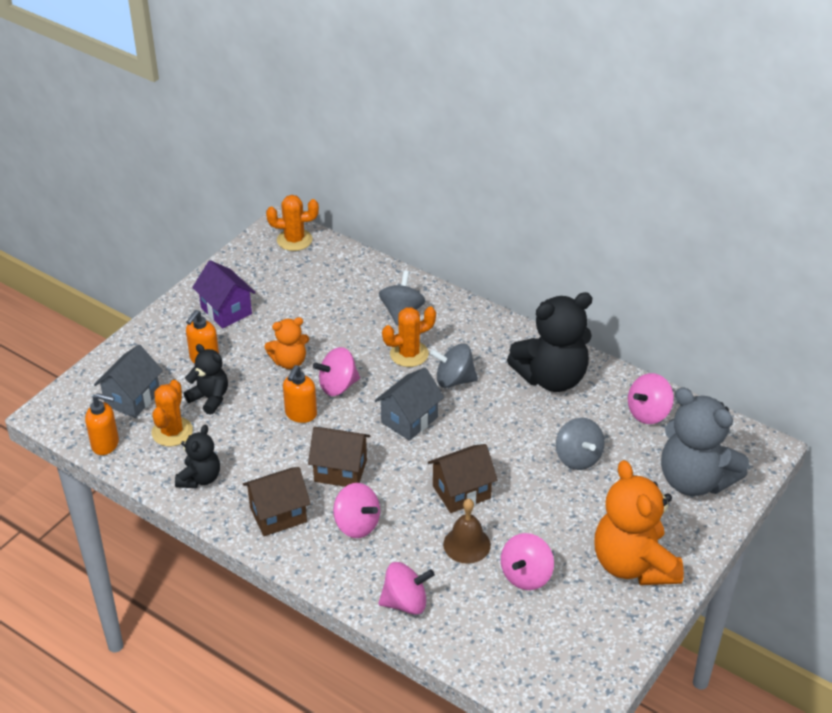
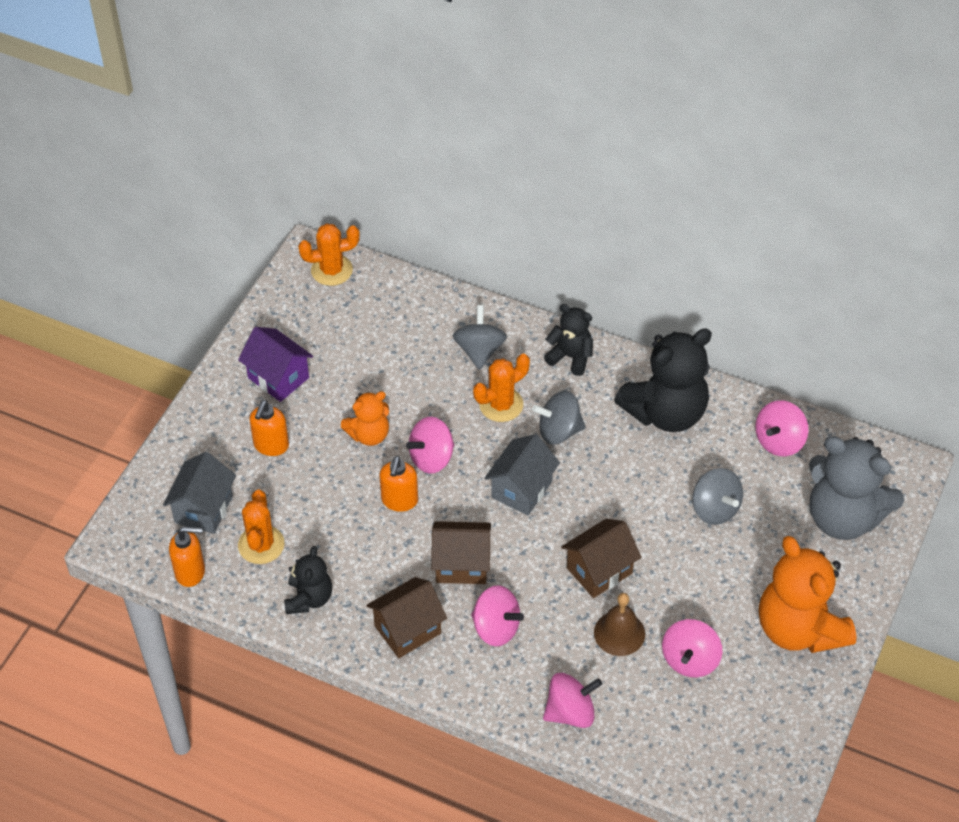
camera: 10 degrees left, 10 degrees up
(210, 398) = (291, 495): black teddy bear -> black teddy bear (570, 357)

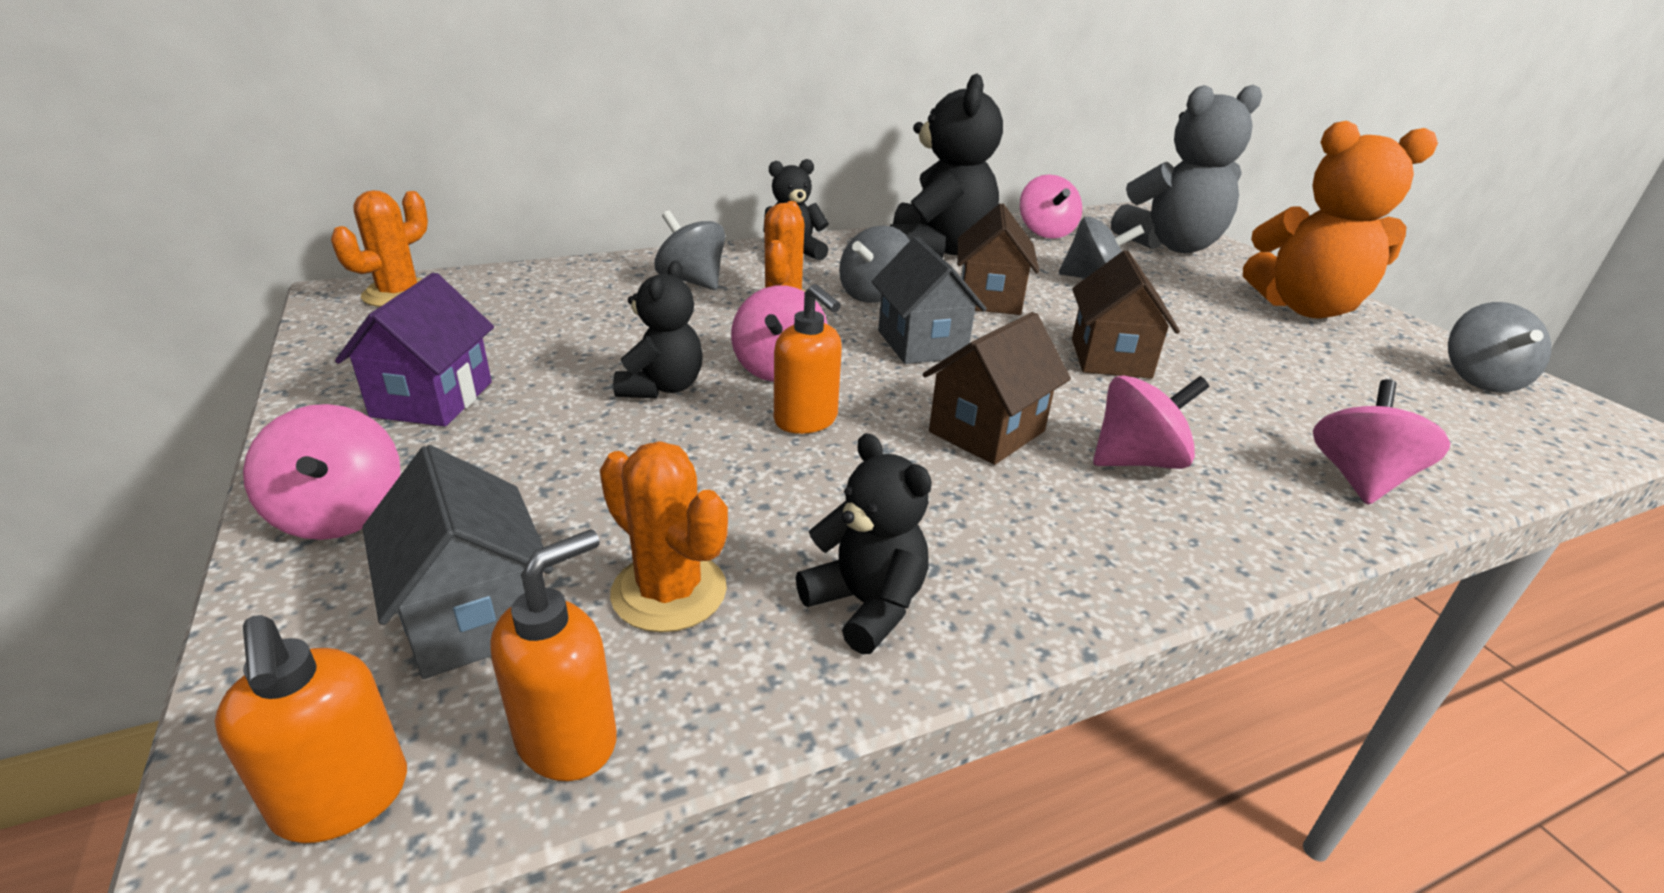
camera: 50 degrees left, 20 degrees down
(271, 445) = (515, 467): orange soap dispenser -> orange soap dispenser (343, 800)
(278, 378) = (432, 399): purple house -> purple house turned 75 degrees counterclockwise
(369, 434) = (662, 387): orange teddy bear -> black teddy bear
(407, 630) = (1061, 536): brown house -> brown house (989, 299)
(619, 633) = (1229, 388): brown bell -> none
(690, 660) = (1311, 370): pink spinning top -> pink spinning top (340, 514)
(771, 739) = (1479, 380): none -> grey spinning top

